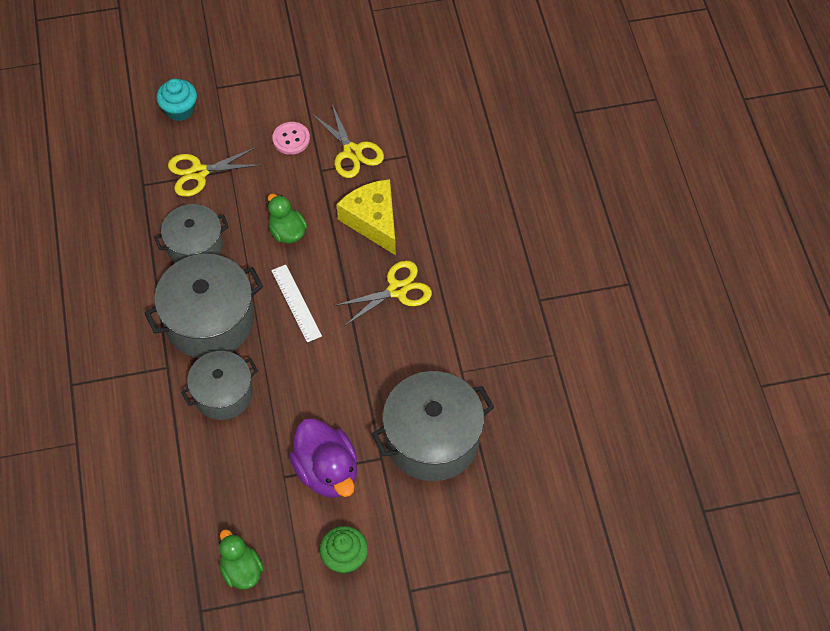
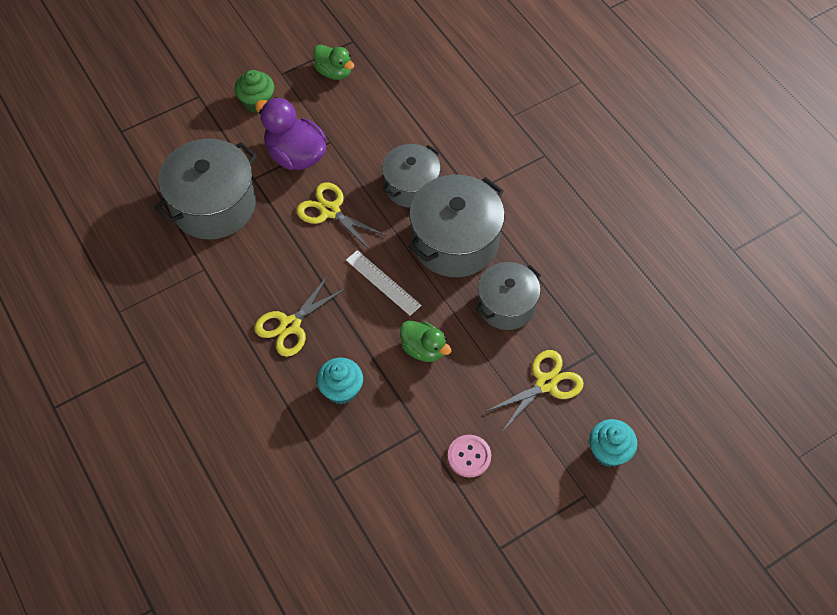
camera: 160 degrees right, 0 degrees up
(352, 152) = (395, 463): yellow scissors -> yellow scissors (330, 211)
(373, 221) = (341, 389): yellow cheese -> turquoise cupcake

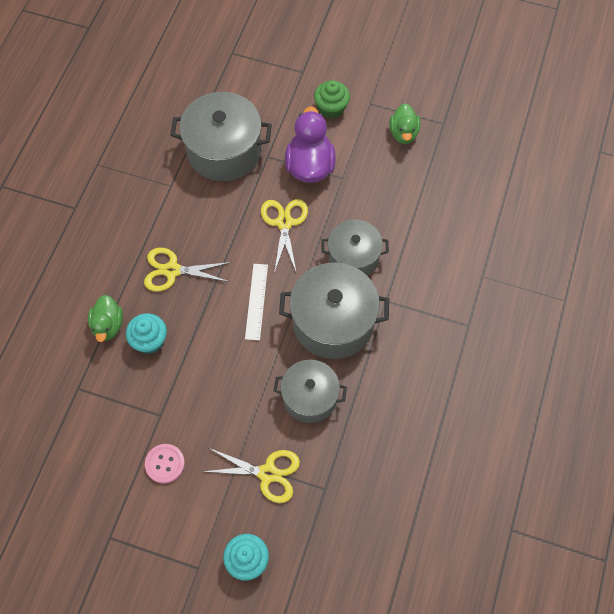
camera: 50 degrees right, 5 degrees up
(424, 349) = (225, 369): green duck -> green duck (108, 325)

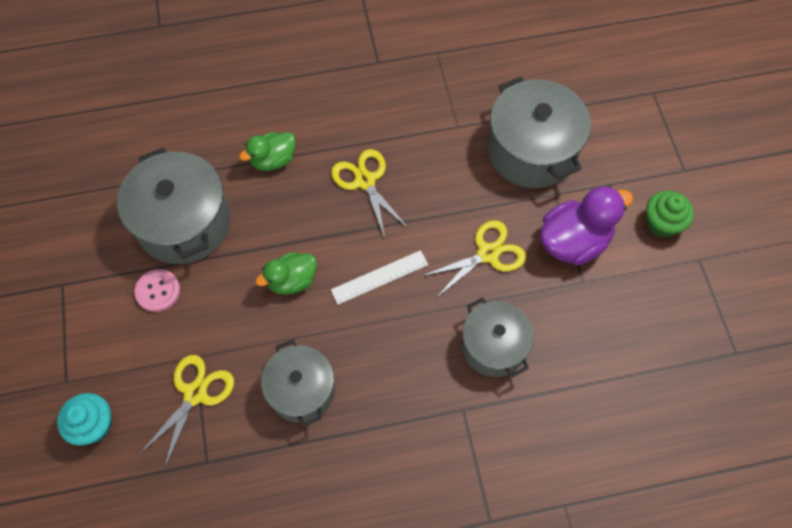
camera: 60 degrees right, 0 degrees up
(149, 341) = (278, 204): turquoise cupcake -> none
(267, 473) = (195, 394): yellow scissors -> yellow scissors turned 135 degrees counterclockwise
(333, 322) = (402, 367): grey pot -> grey pot (184, 223)
(403, 133) = (689, 316): green duck -> green duck (292, 280)

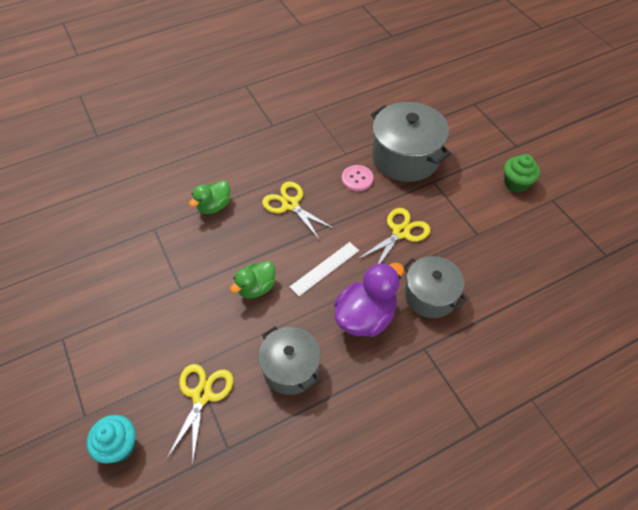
camera: 15 degrees left, 10 degrees down
(158, 291) = (147, 323): pink button -> pink button (357, 179)
(184, 223) = (155, 267): grey pot -> none
(574, 241) = (460, 209): purple duck -> purple duck (366, 316)

